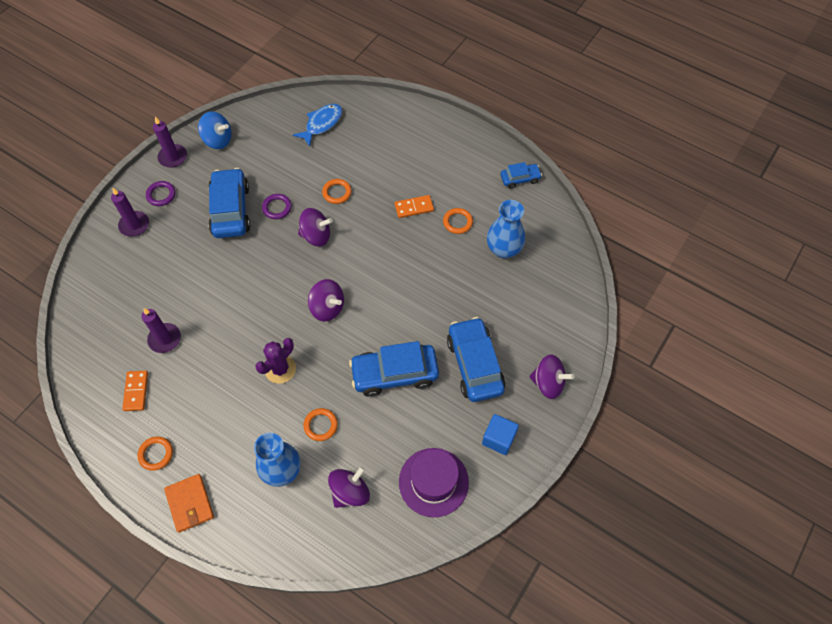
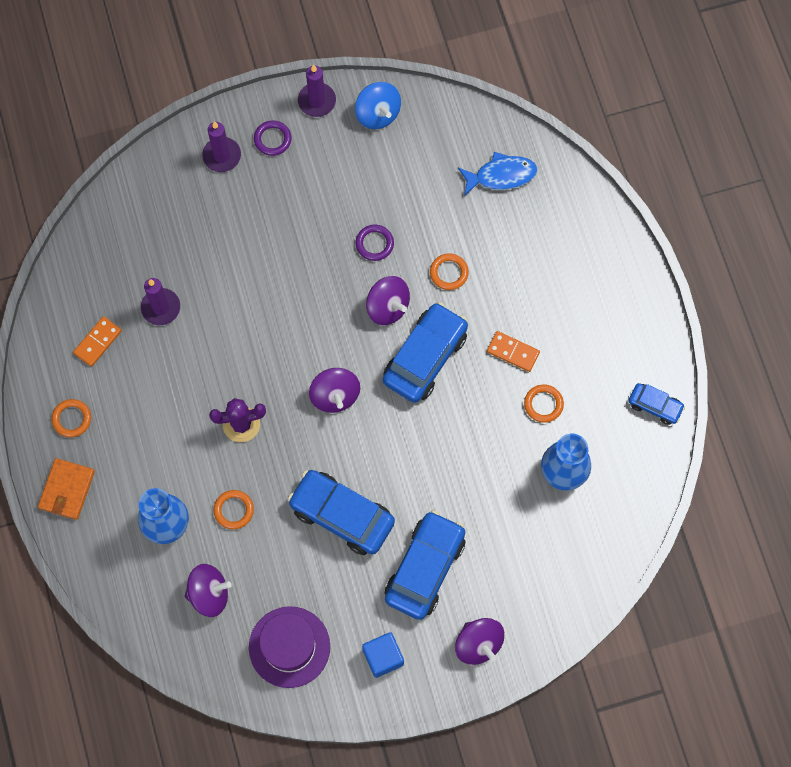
camera: 40 degrees right, 10 degrees up
(231, 210) = (327, 211): blue car -> blue car (425, 357)

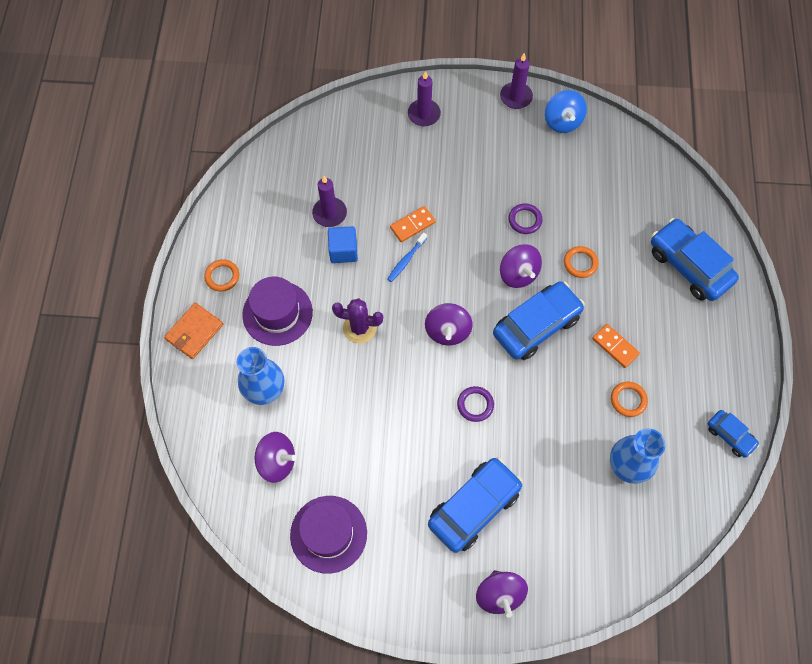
camera: 20 degrees right, 5 degrees down
(98, 342) = (268, 223): orange domino -> orange domino (412, 225)
(148, 438) = (277, 313): none -> purple hat
(234, 510) = (326, 397): orange ring -> none
(263, 332) = (406, 260): none -> blue toothbrush
(272, 139) = (469, 114): purple ring -> purple ring (475, 405)
(342, 515) = (417, 434): blue car -> blue car (689, 266)
(383, 657) = (408, 574): blue cube -> blue cube (343, 251)
(501, 175) = (651, 200): blue fish -> none

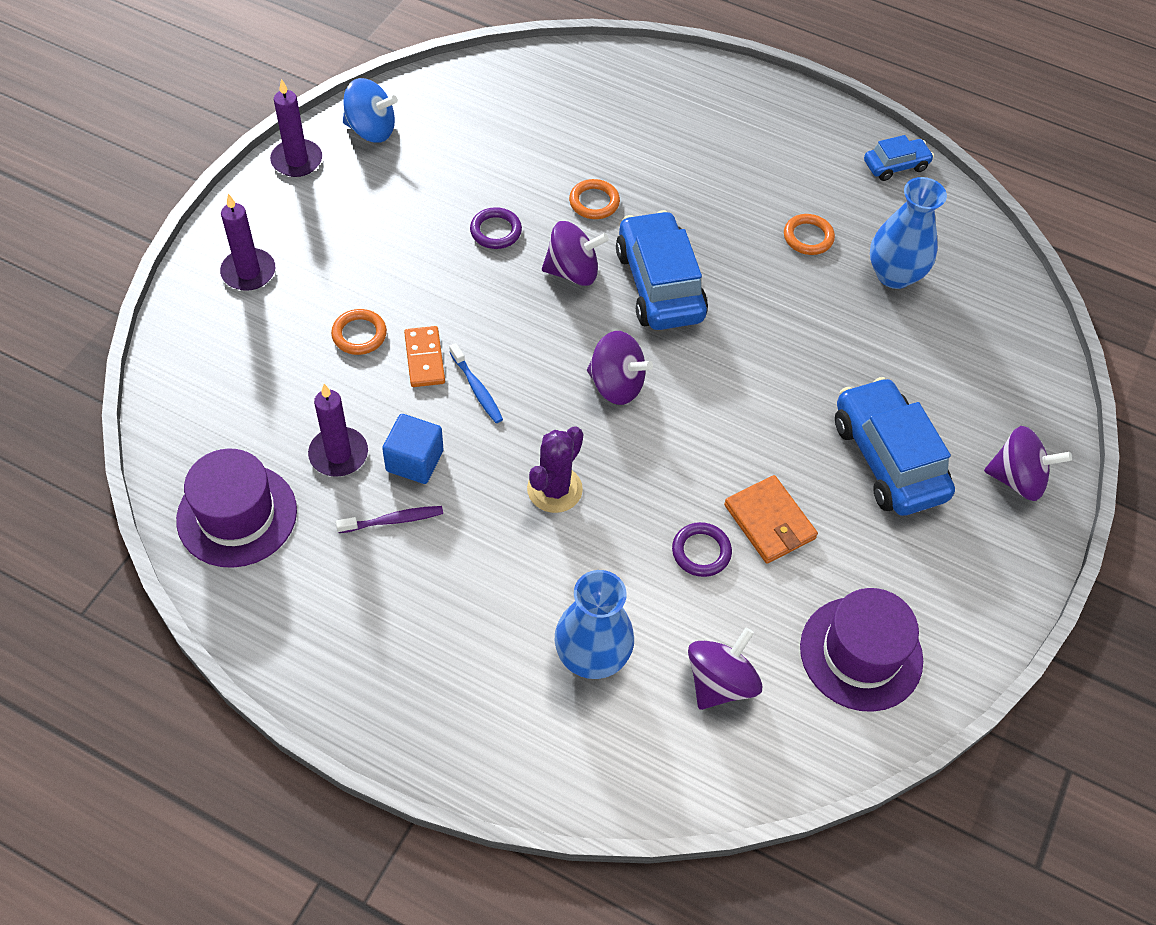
camera: 70 degrees left, 10 degrees down
(194, 332) = (437, 726): orange wallet -> orange wallet (769, 522)
(222, 276) = (359, 647): orange ring -> orange ring (359, 334)
(277, 313) = (470, 590): purple hat -> purple hat (237, 515)
(302, 258) = (393, 520): none -> purple toothbrush
(475, 405) = (741, 398): purple ring -> purple ring (701, 552)
(615, 346) = (730, 218): orange domino -> none
(689, 266) = (657, 103): blue car -> none

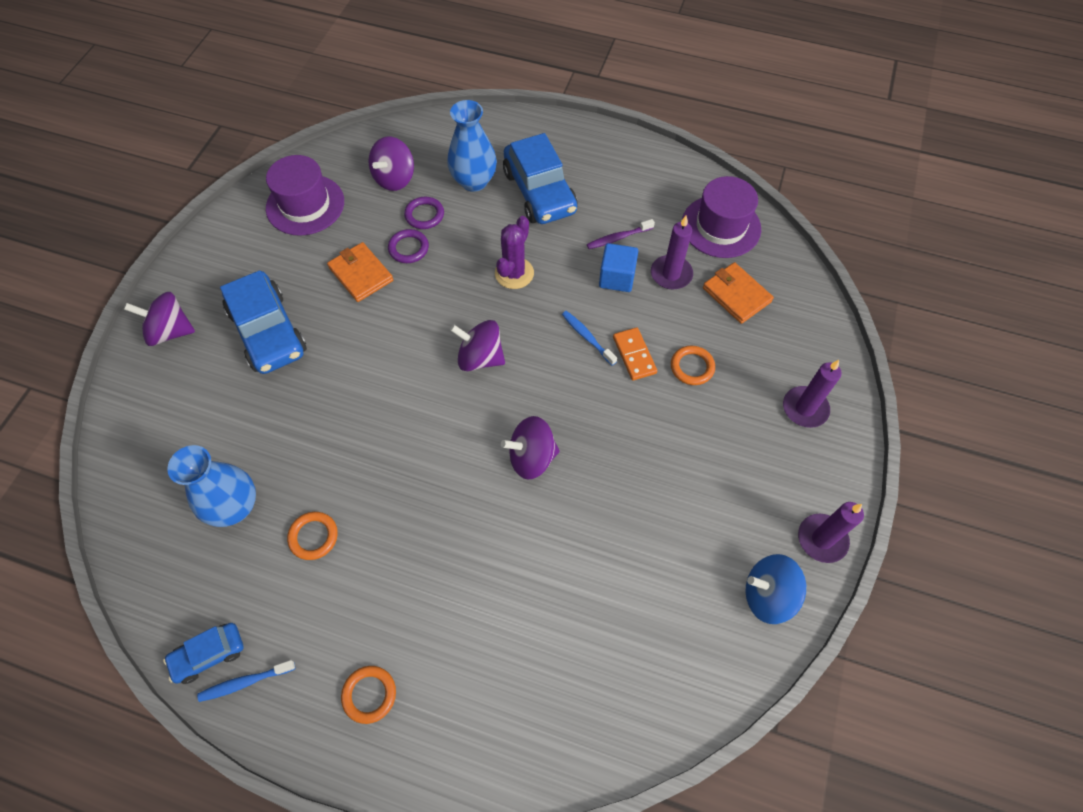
camera: 175 degrees right, 5 degrees up
(263, 413) = (736, 295): none -> orange wallet
(496, 231) = (609, 489): purple ring -> purple ring (424, 215)
(594, 202) = (524, 541): orange ring -> orange ring (369, 694)
(659, 284) = (453, 457): blue car -> blue car (539, 192)
(859, 143) = (245, 682): none -> blue toothbrush

